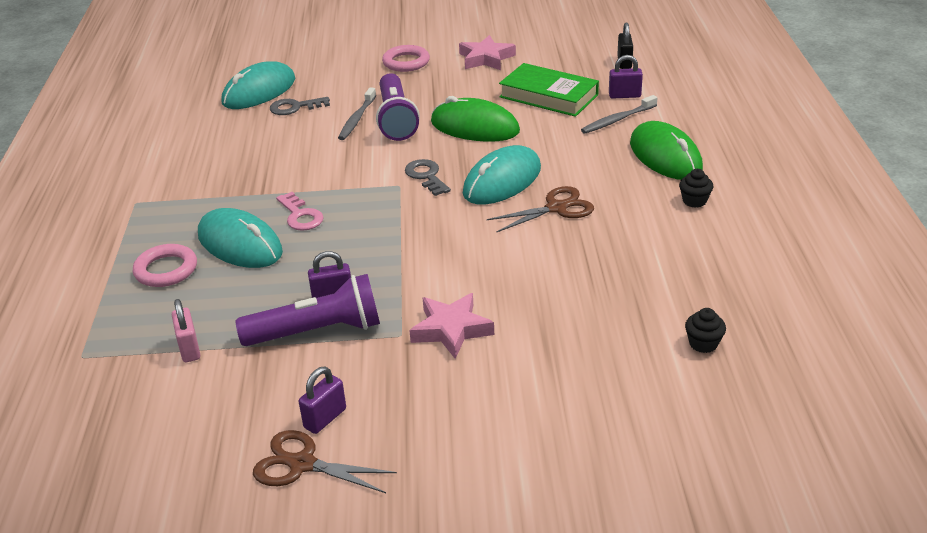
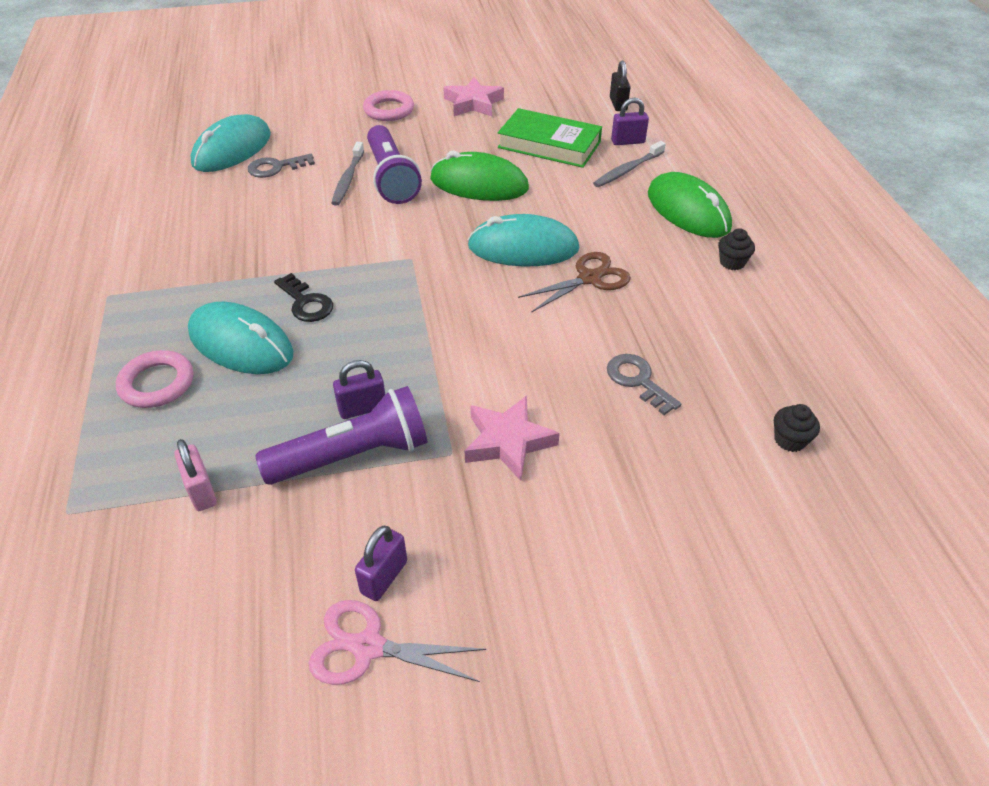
camera: 10 degrees left, 10 degrees up
(300, 216) = (306, 303): pink key -> black key
(302, 464) = (368, 647): brown scissors -> pink scissors
(426, 176) = (439, 246): grey key -> grey key (638, 381)
(502, 181) = (523, 248): turquoise mouse -> turquoise mouse turned 60 degrees clockwise

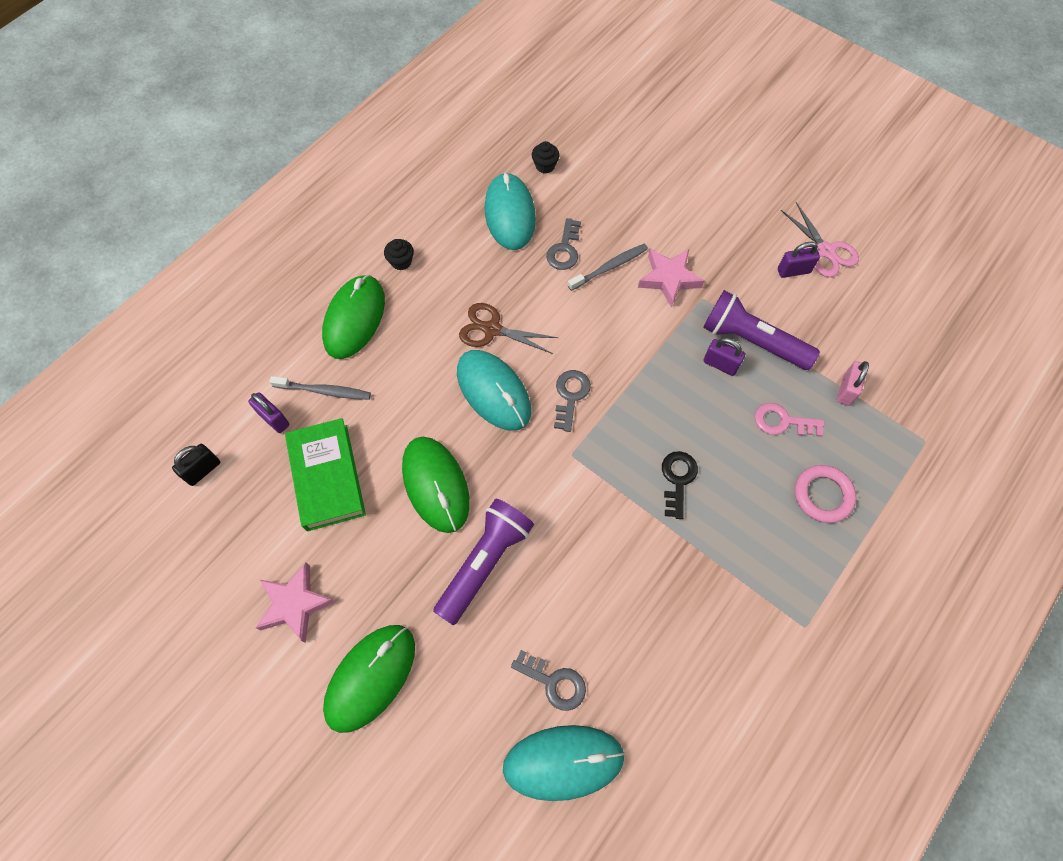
camera: 130 degrees left, 20 degrees up
(241, 343) = (748, 481): turquoise mouse -> turquoise mouse (509, 214)
(249, 410) = (782, 421): none -> pink key
(348, 179) = (516, 598): grey toothbrush -> grey toothbrush (609, 267)
(389, 110) = (370, 677): pink ring -> green mouse
(463, 287) = (570, 396): none -> grey key

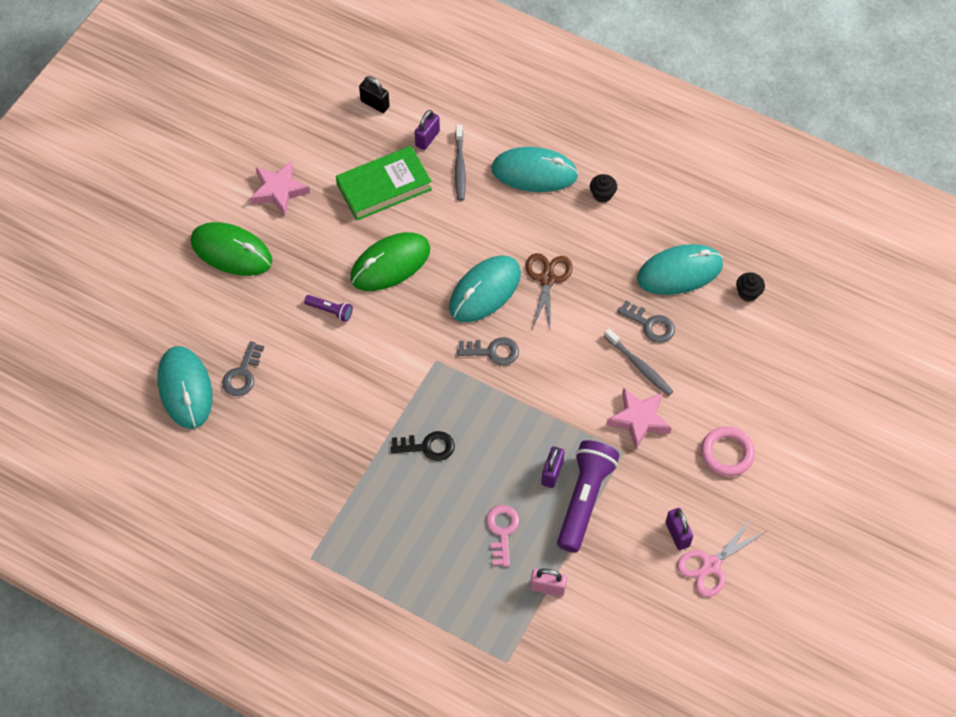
camera: 80 degrees right, 5 degrees down
(354, 318) = (534, 172): green mouse -> turquoise mouse
(485, 562) = (330, 311): purple flashlight -> purple flashlight, size x0.47
(564, 249) = (650, 324): grey key -> grey key turned 150 degrees counterclockwise
(823, 495) = (434, 569): pink ring -> pink ring (727, 453)

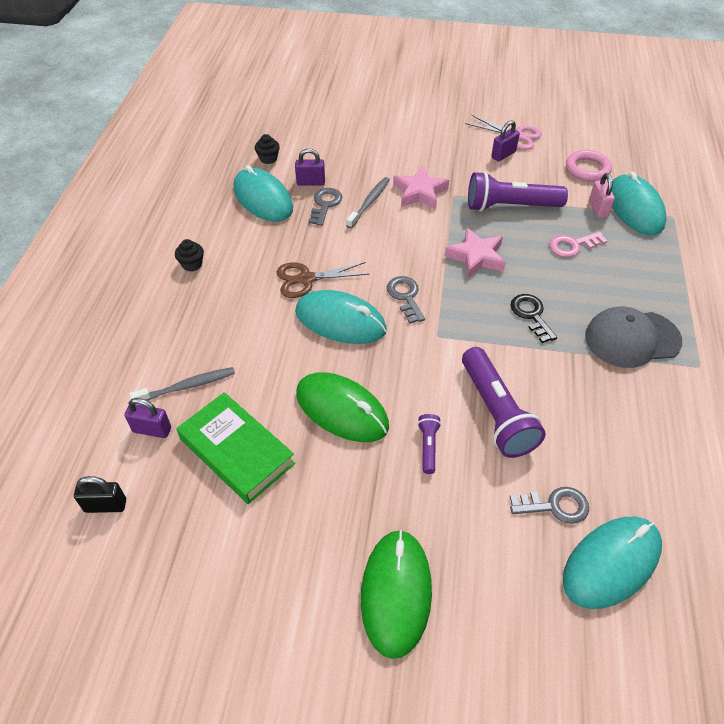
camera: 110 degrees left, 10 degrees down
(279, 191) = (279, 571): pink star -> pink star (476, 257)
(338, 371) = (496, 413): none -> purple flashlight
(364, 518) = (632, 339): none -> grey cap
(375, 104) = (105, 505): black padlock -> black padlock turned 75 degrees clockwise
(534, 172) = (177, 321): turquoise mouse -> turquoise mouse (635, 208)
(552, 473) = (500, 229): purple padlock -> purple padlock (310, 182)
(727, 453) = (420, 144): pink ring -> pink ring (587, 169)

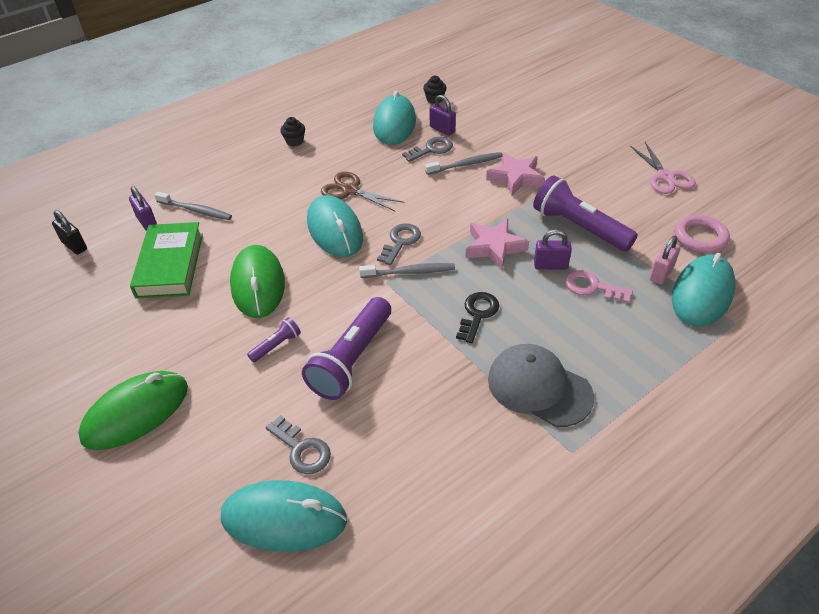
camera: 45 degrees right, 5 degrees down
(444, 316) = (409, 272): none -> grey toothbrush
(503, 155) = (631, 186): purple padlock -> purple padlock (550, 265)

